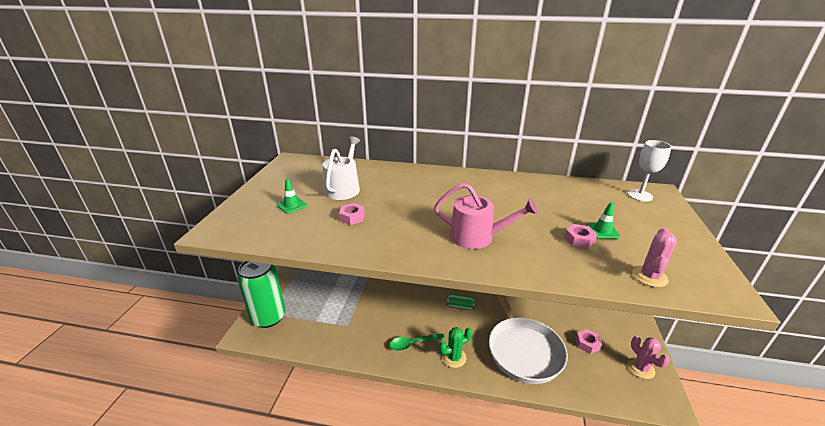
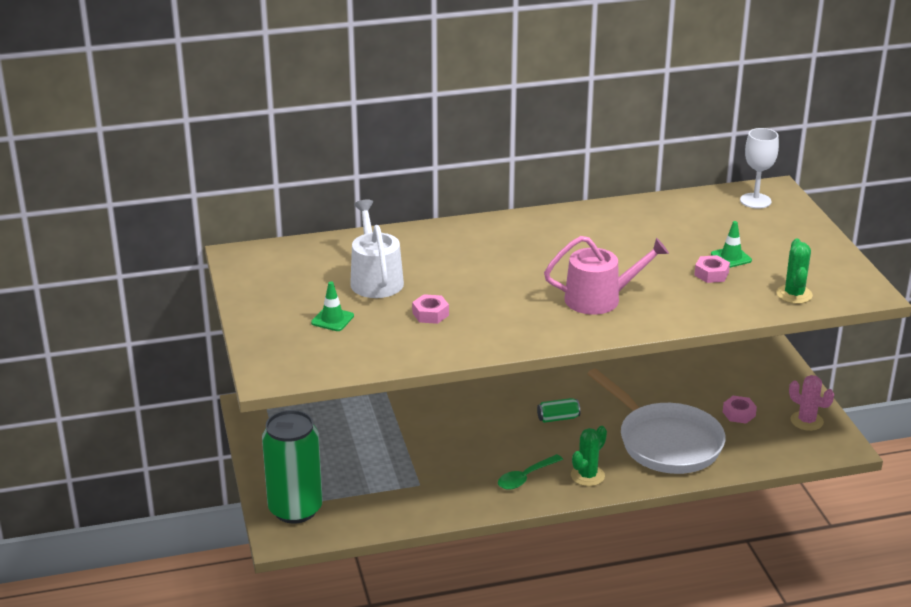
camera: 25 degrees left, 0 degrees up
(649, 276) = (794, 294): pink cactus -> green cactus

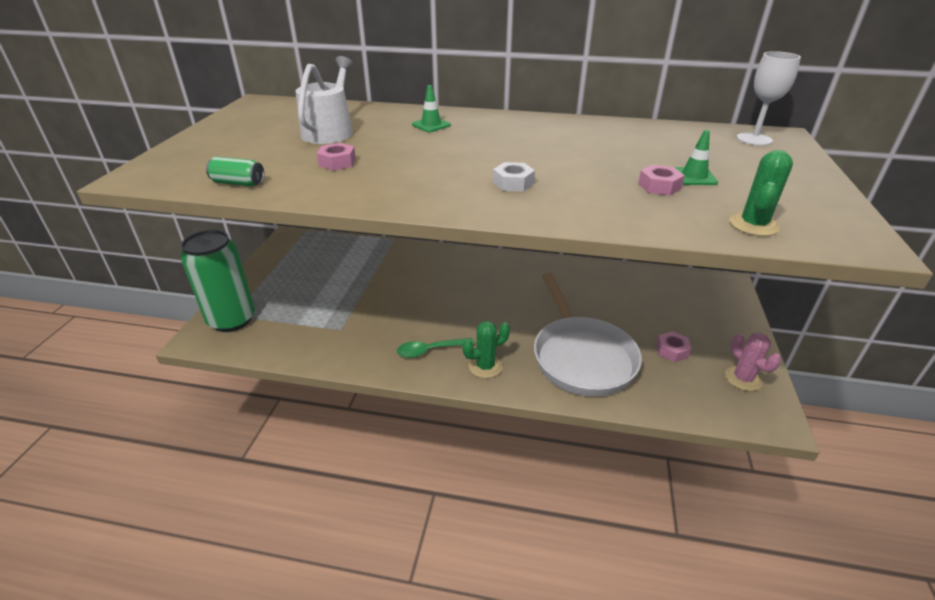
camera: 25 degrees right, 5 degrees up
(332, 319) = (252, 150): green traffic cone -> green traffic cone (431, 125)
(558, 418) = (499, 307): green can -> green can (238, 183)
(599, 299) = (513, 183): pink watering can -> white nut

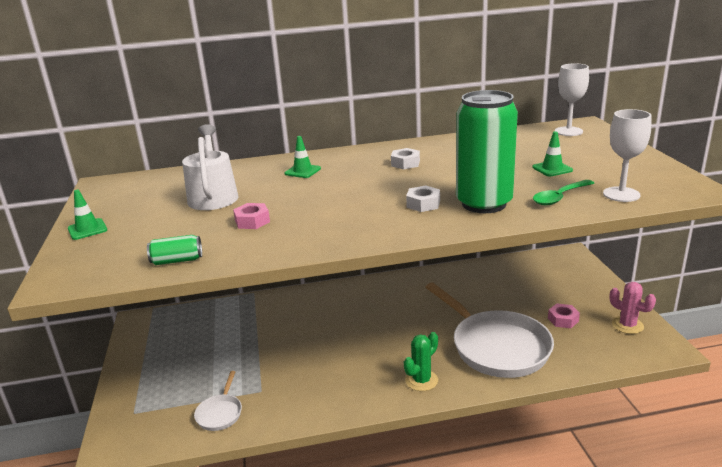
camera: 20 degrees left, 10 degrees down
(203, 138) = (87, 229): none -> green traffic cone
(232, 320) = (136, 417): green can -> green can (484, 203)
(295, 338) = (220, 413): none -> white pan
(430, 350) = (362, 383): green spoon -> green spoon (559, 197)
(537, 137) = (405, 163): none -> white nut
(659, 186) = (534, 181): pink nut -> none
(753, 225) = (621, 194): green cactus -> white goblet

